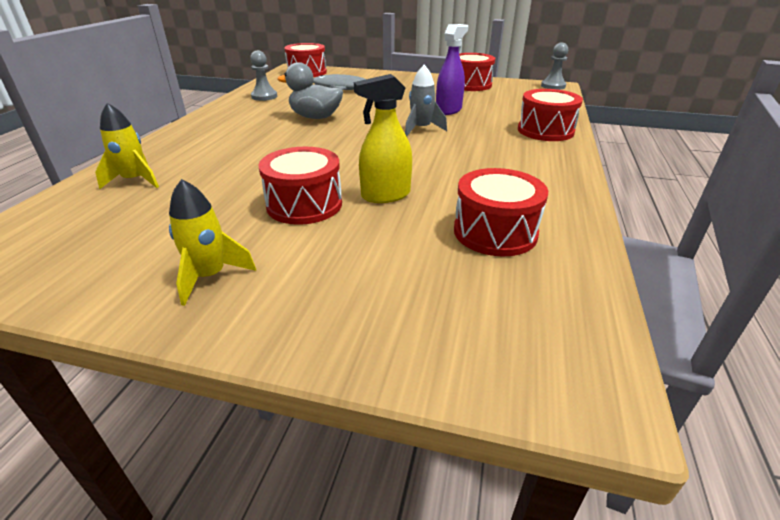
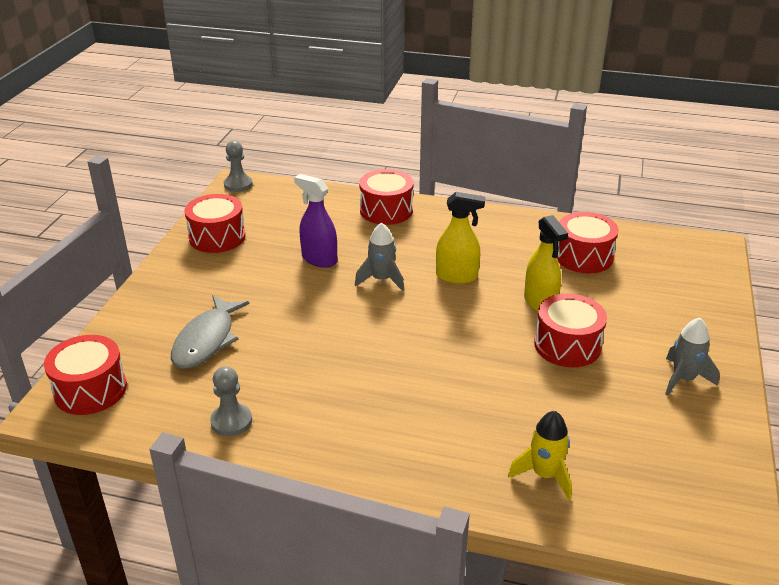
camera: 90 degrees left, 0 degrees up
(210, 276) = (683, 379): yellow rocket -> grey rocket
(315, 117) = (336, 359): grey duck -> none
(431, 157) = (457, 276): none -> yellow spray bottle

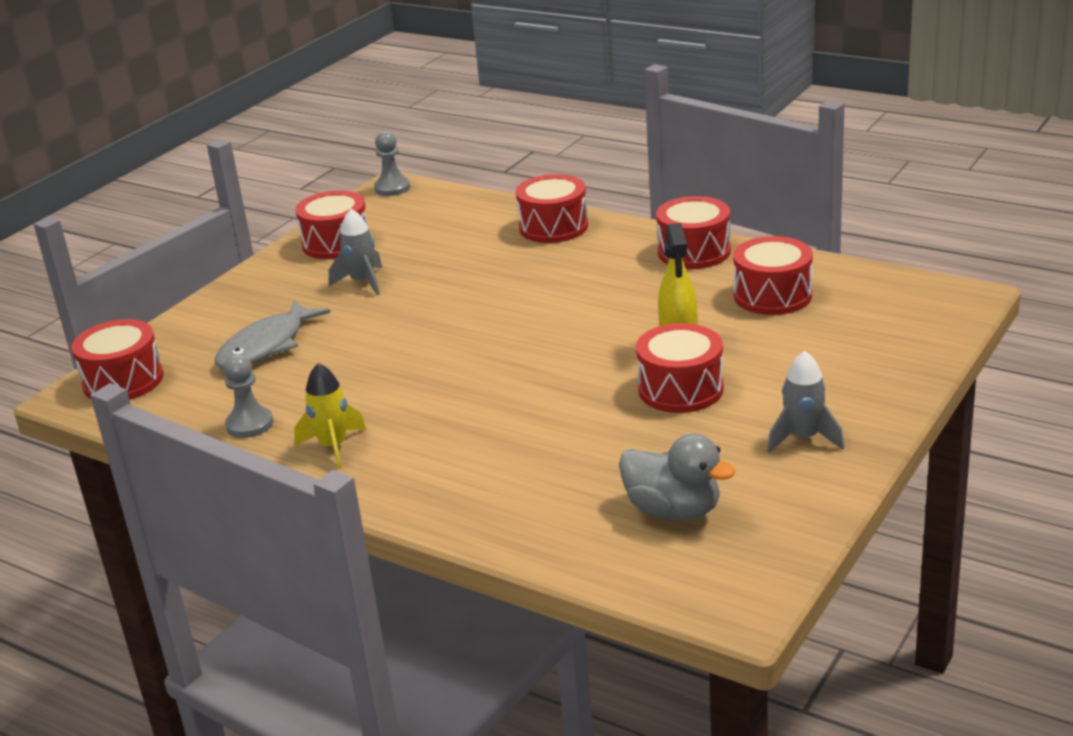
camera: 20 degrees right, 5 degrees down
(319, 259) = (439, 274): purple spray bottle -> none
(381, 280) = (499, 301): grey rocket -> grey rocket (363, 282)
(457, 276) = (593, 305): yellow spray bottle -> none
(504, 224) = (694, 252): none -> red drum
(544, 475) = (560, 513): yellow rocket -> yellow rocket (333, 447)
(630, 460) = (673, 511): none -> grey duck

